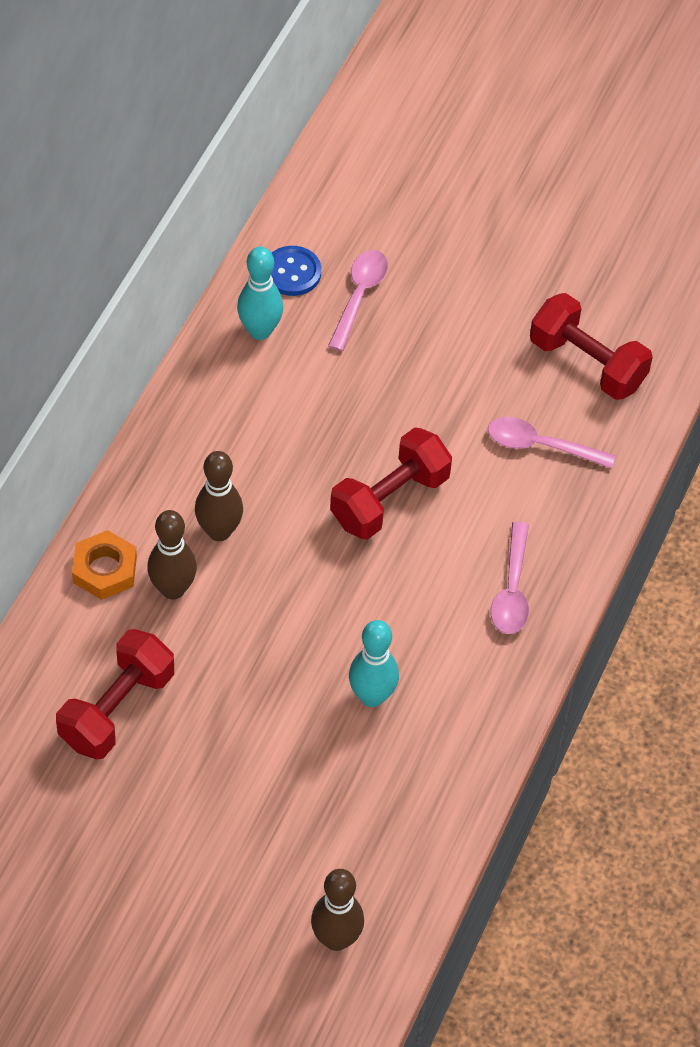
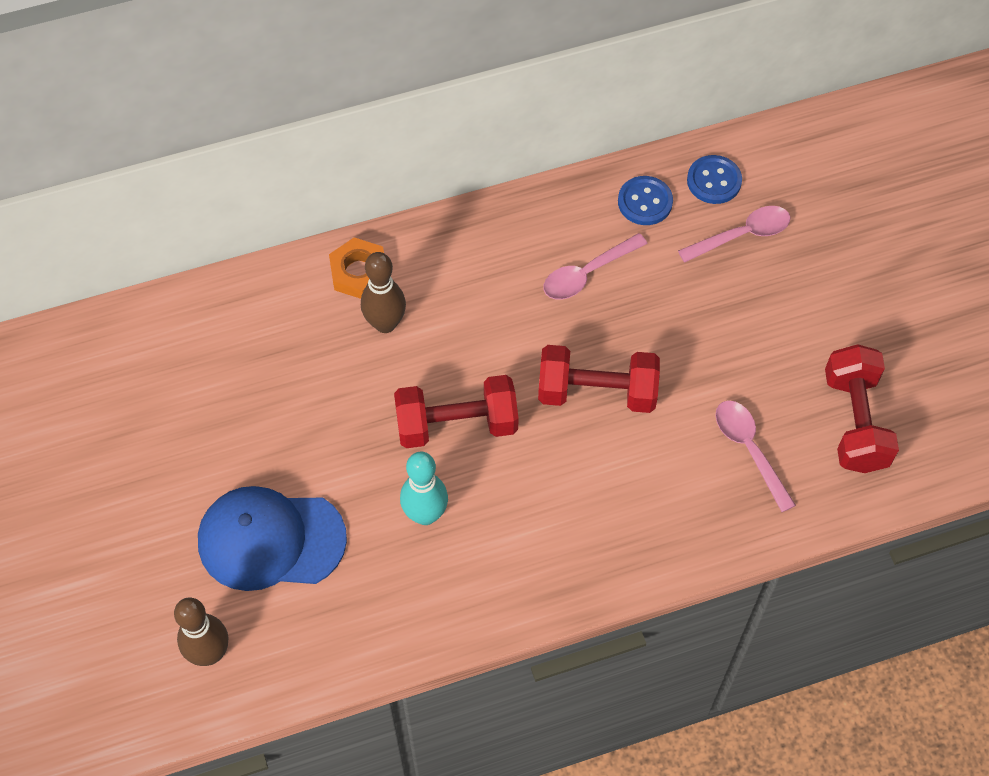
camera: 50 degrees right, 5 degrees up
(117, 709) = (260, 369): red dumbbell -> red dumbbell (456, 424)
(219, 531) = (459, 312): brown bowling pin -> none
(260, 331) = (645, 202): turquoise bowling pin -> blue button
(281, 820) = (271, 540): none -> blue cap
(512, 589) = (607, 531): pink spoon -> pink spoon (587, 273)

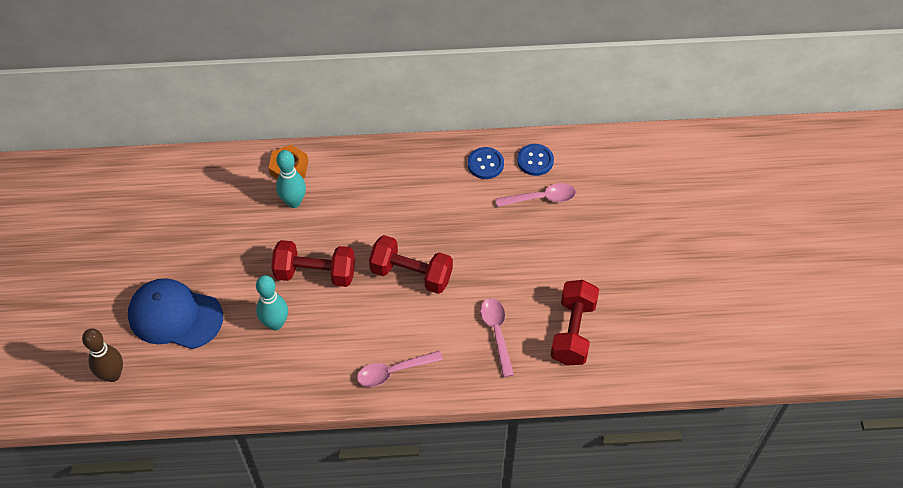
camera: 15 degrees right, 5 degrees down
(385, 323) = (294, 202): brown bowling pin -> turquoise bowling pin
(587, 273) = (432, 200): pink spoon -> pink spoon (393, 371)

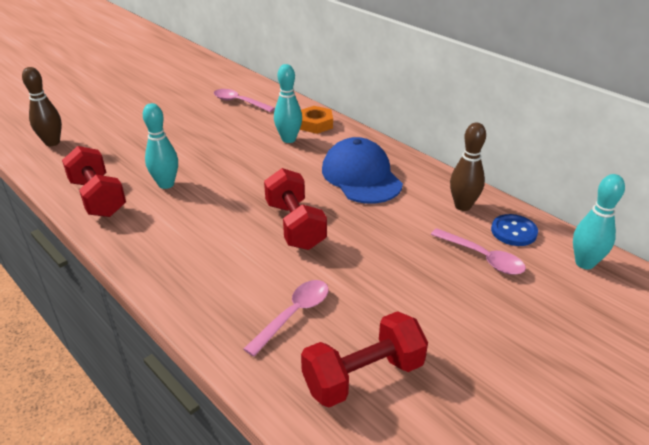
camera: 50 degrees right, 20 degrees down
(175, 316) = (129, 142): blue cap -> blue cap (361, 176)
(315, 273) = (236, 179): red dumbbell -> red dumbbell (98, 198)
(393, 371) = (178, 269): pink spoon -> pink spoon (239, 102)
(485, 164) = (463, 206): blue button -> brown bowling pin
(593, 153) = (584, 263): none -> turquoise bowling pin

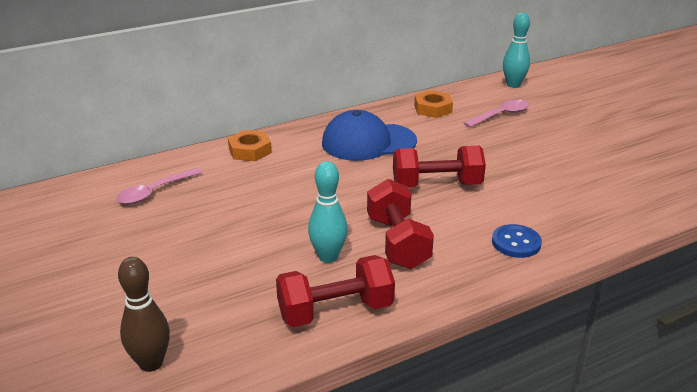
camera: 75 degrees left, 5 degrees down
(288, 139) = (273, 170): turquoise bowling pin -> none
(293, 315) = (559, 200): pink spoon -> none
(363, 376) = (623, 180): red dumbbell -> red dumbbell (397, 242)
(463, 206) = (433, 109): brown bowling pin -> orange nut
(513, 231) = (472, 98): blue button -> blue button (516, 243)

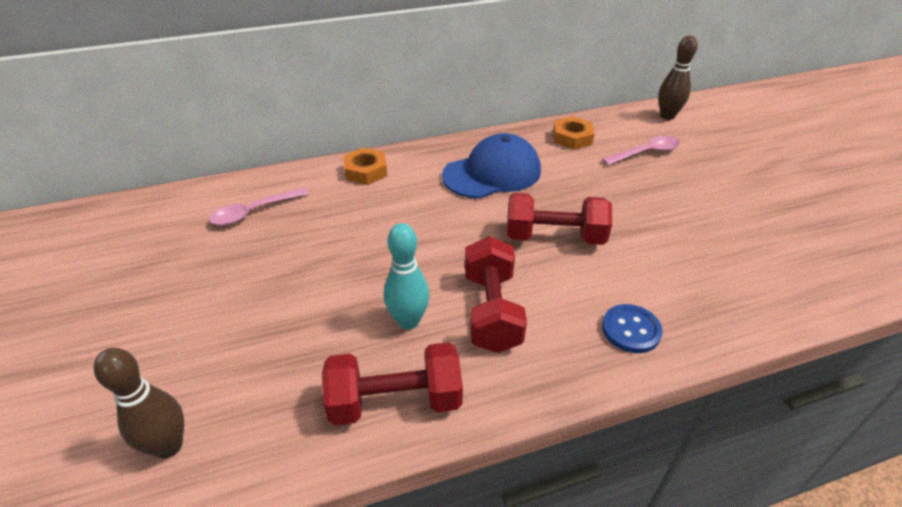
camera: 10 degrees right, 10 degrees up
(368, 142) = (492, 173): blue cap -> blue cap turned 150 degrees clockwise
(513, 85) = (667, 116): turquoise bowling pin -> brown bowling pin

